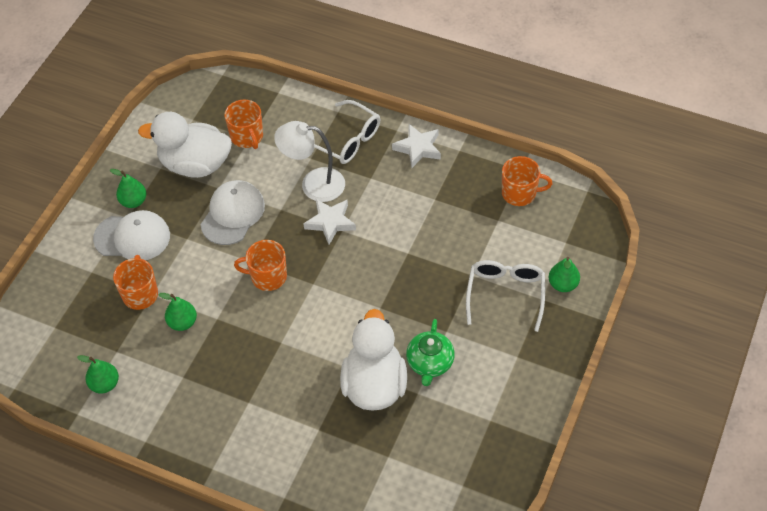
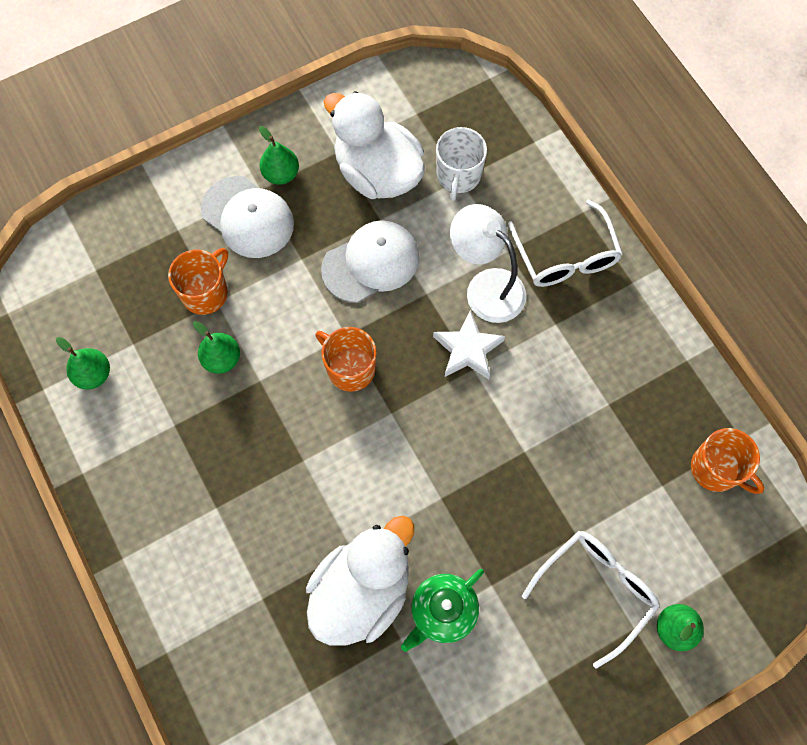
camera: 35 degrees right, 15 degrees up
(247, 137) = (458, 175): orange mug -> white mug
(418, 148) = (639, 323): white star -> none

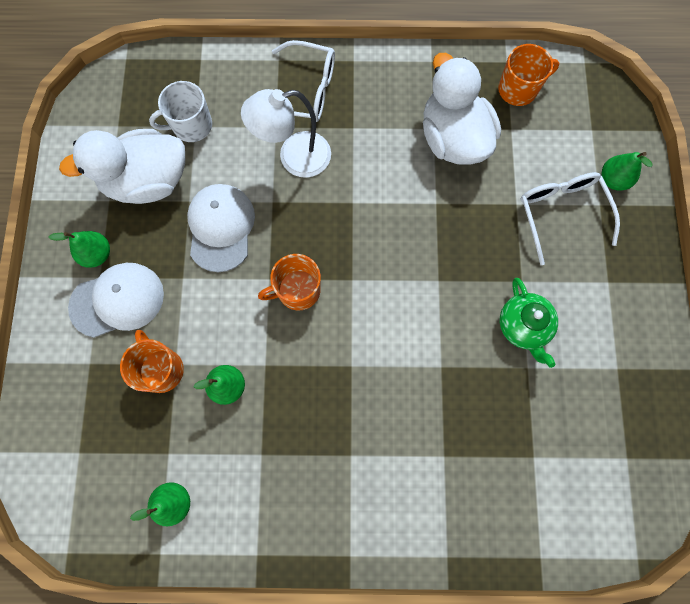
camera: 60 degrees left, 5 degrees up
(362, 591) = (477, 376): white duck -> white duck (453, 138)
(458, 175) = (191, 126): white mug -> white mug turned 120 degrees clockwise
(467, 349) = (335, 198): white star -> none

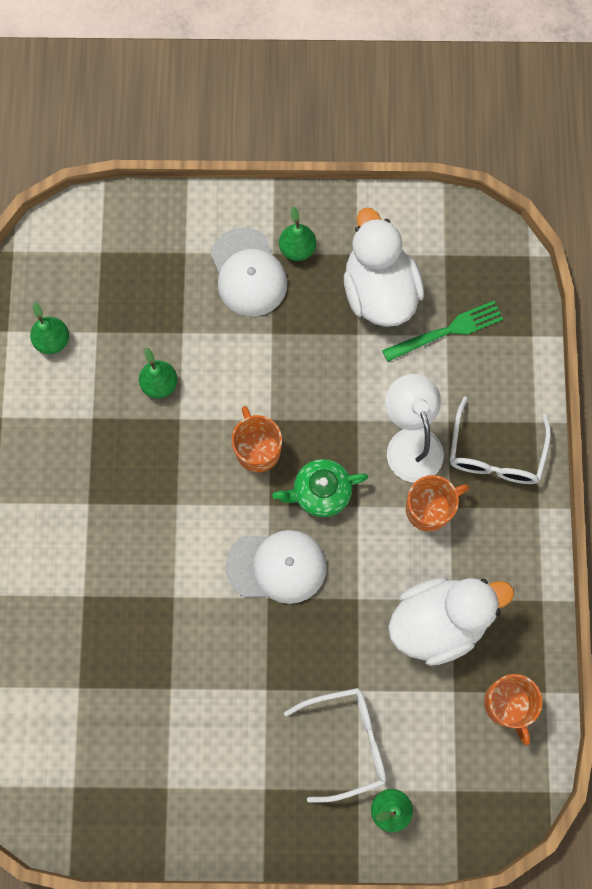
camera: 90 degrees right, 0 degrees up
(161, 369) = (178, 320): orange mug -> orange mug (429, 508)
(191, 126) = (447, 331): white mug -> green fork
(221, 228) = (327, 368): white cap -> white cap (276, 566)
(523, 326) = (215, 687): green teapot -> green teapot (320, 492)

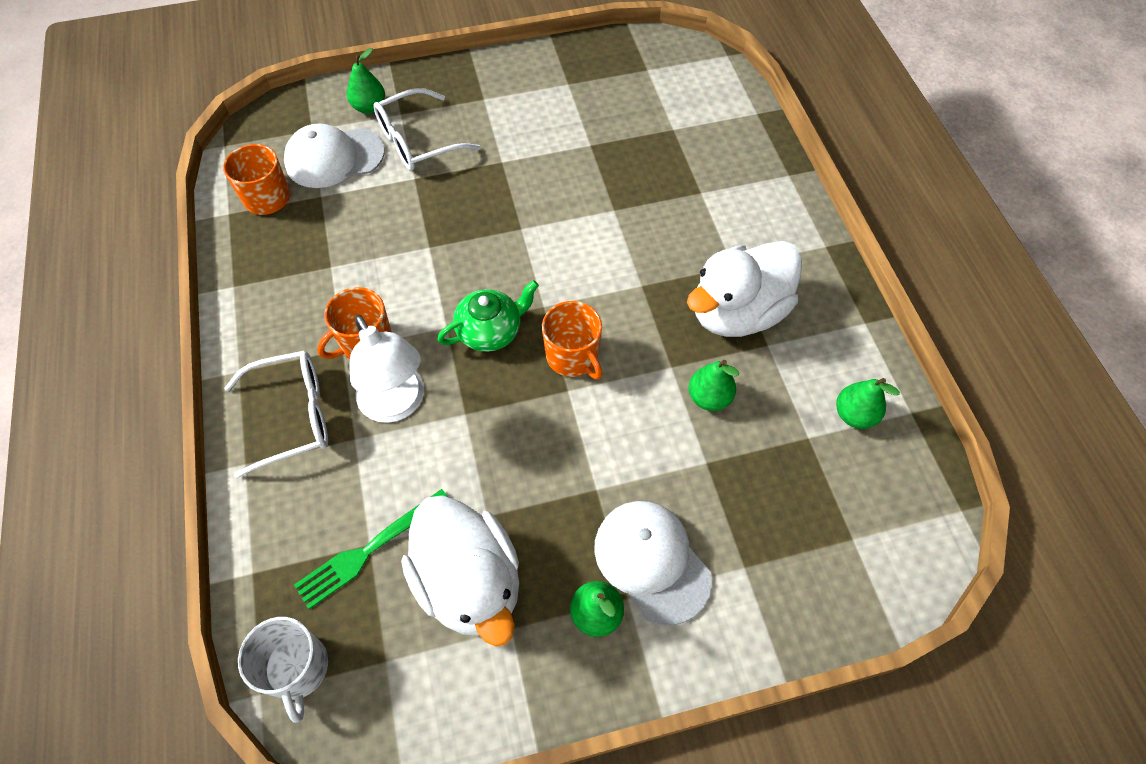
camera: 165 degrees right, 15 degrees down
(276, 566) = (519, 255): white cap -> white cap (334, 158)
(439, 621) = (342, 246): white duck -> white duck (737, 312)
(495, 454) = (293, 416): white glasses -> white glasses turned 75 degrees clockwise
(504, 265) = (297, 669): none -> white mug

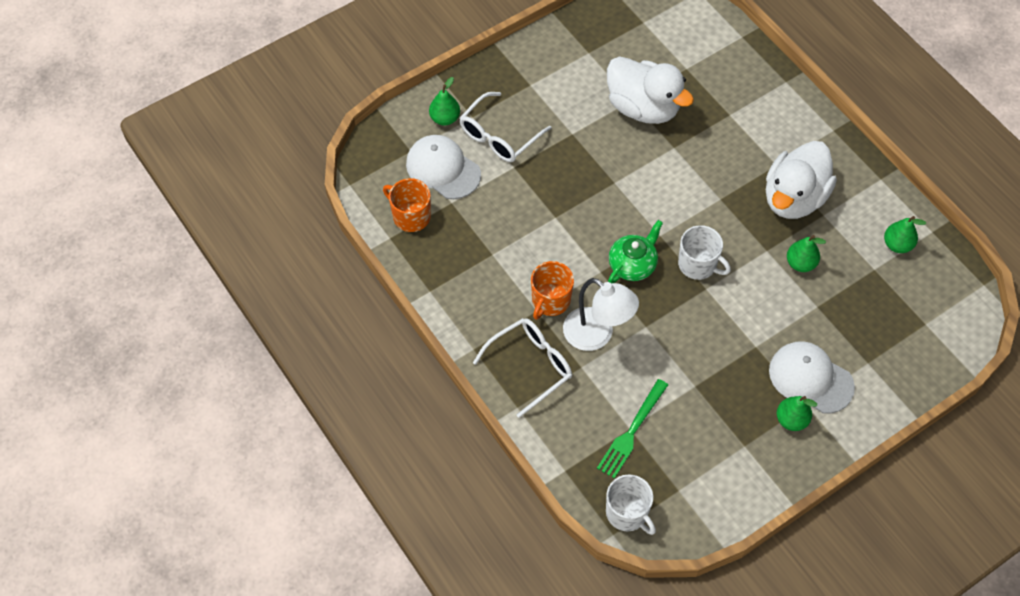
camera: 20 degrees left, 0 degrees up
(334, 158) = (443, 169): white cap -> white cap turned 75 degrees clockwise
(469, 582) = (705, 428): white duck -> white duck (643, 107)
(573, 356) = (698, 264): orange mug -> white mug

